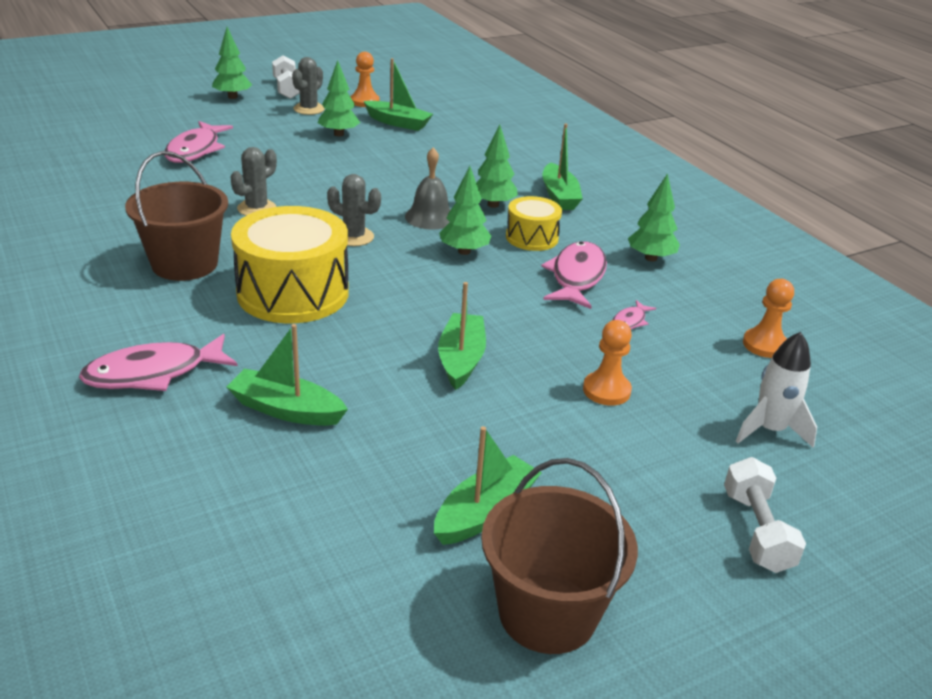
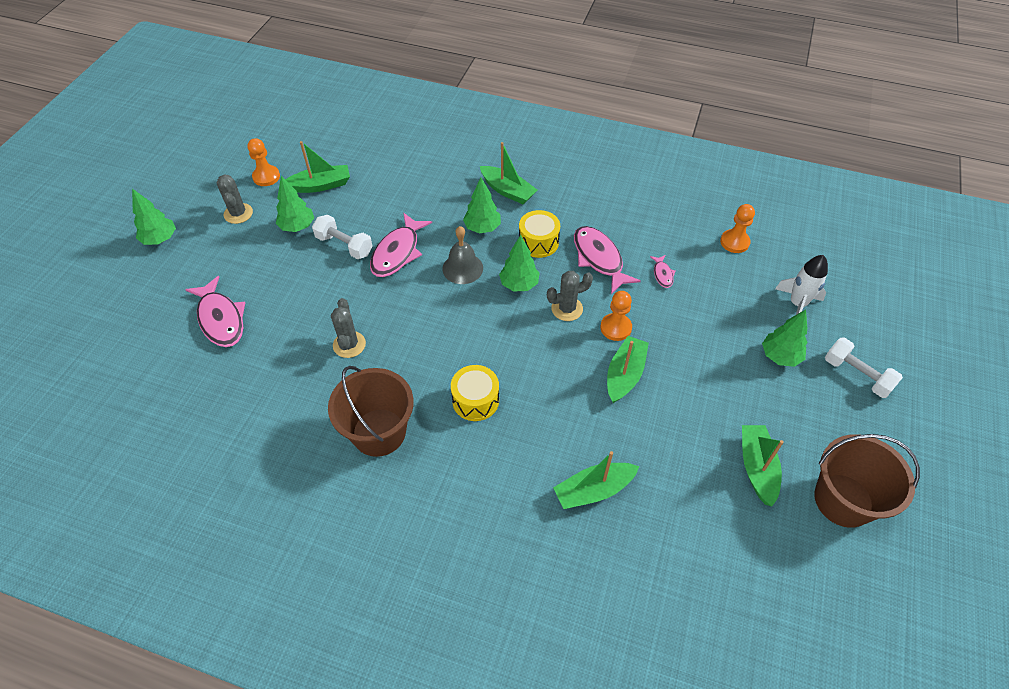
camera: 40 degrees left, 20 degrees up
(153, 373) = (492, 532): pink fish -> pink fish (397, 252)
(287, 89) = (189, 201): white dumbbell -> white dumbbell (344, 245)
(293, 293) = (475, 400): yellow drum -> yellow drum, size x0.54
(354, 237) = (443, 322): grey cactus -> grey cactus (567, 309)
(461, 359) = (624, 375): green boat -> green boat turned 60 degrees clockwise
(606, 390) = (710, 337): orange pawn -> orange pawn (616, 328)
(651, 258) = (615, 212): green tree -> green tree (780, 356)

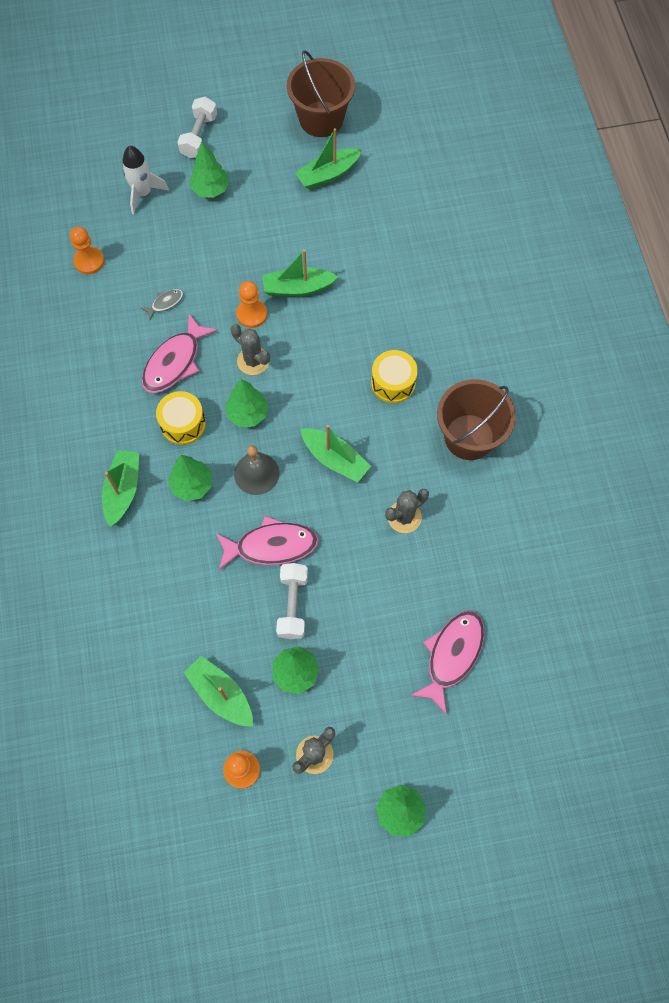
camera: 120 degrees left, 15 degrees up
(594, 490) = (415, 266): green boat -> green boat (335, 459)
(662, 274) = (165, 303): pink fish -> grey fish

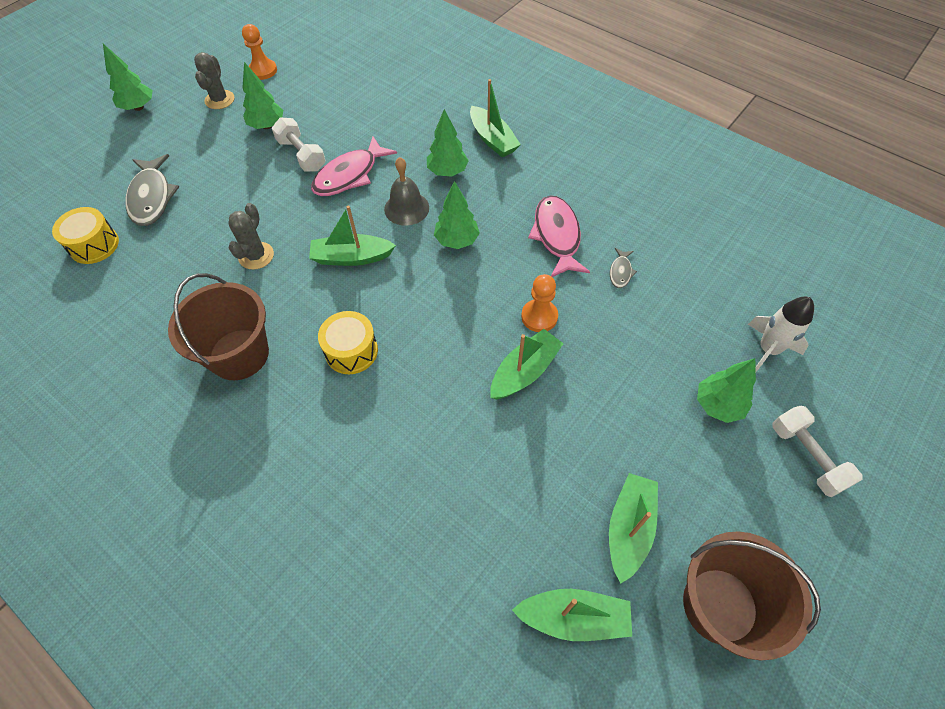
camera: 140 degrees right, 10 degrees down
(89, 261) = (723, 258): orange pawn -> none
(183, 424) = (499, 201): yellow drum -> yellow drum (94, 245)
(221, 694) = (309, 90): green boat -> green boat (573, 617)
(253, 361) = (495, 280): grey cactus -> none
(452, 655) = (152, 197): pink fish -> grey fish

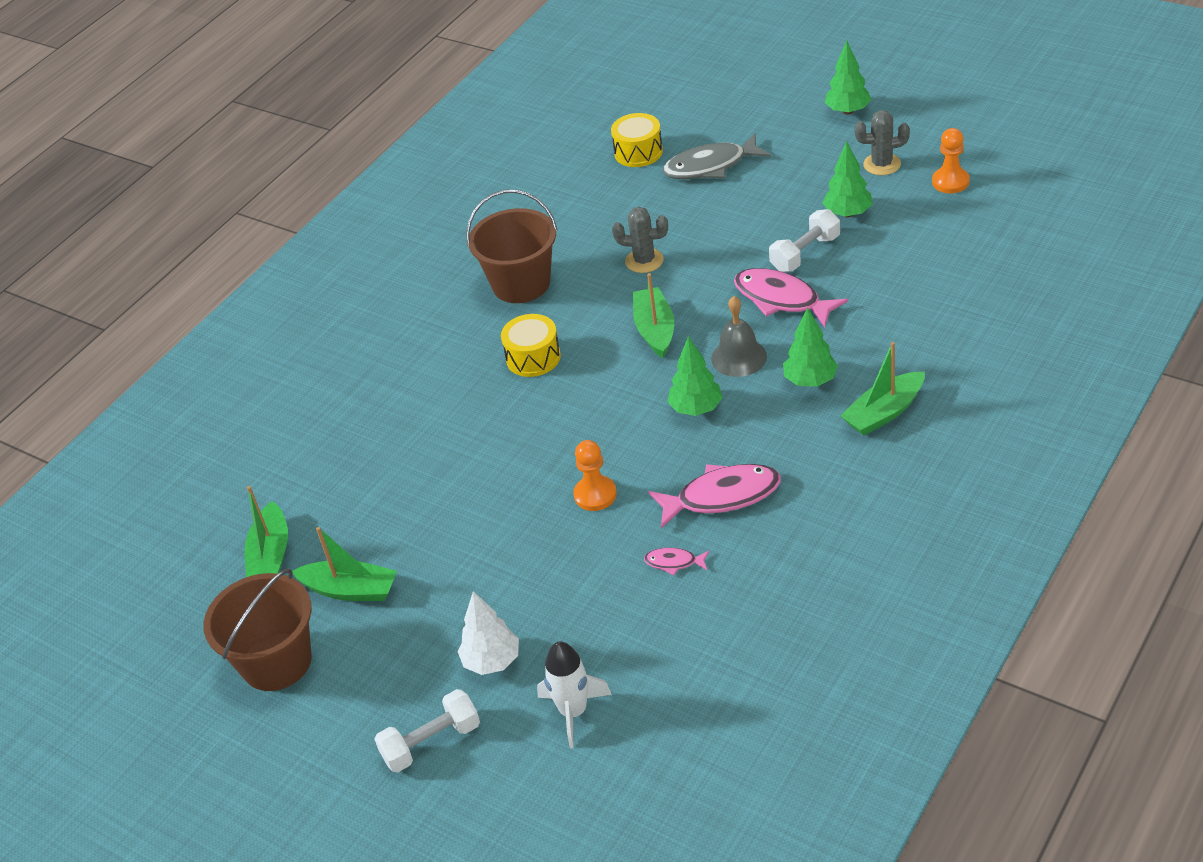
camera: 90 degrees right, 15 degrees down
(524, 371) = (521, 491): green boat -> none
(620, 272) = (674, 562): grey fish -> pink fish
(718, 405) = (492, 661): green tree -> white tree

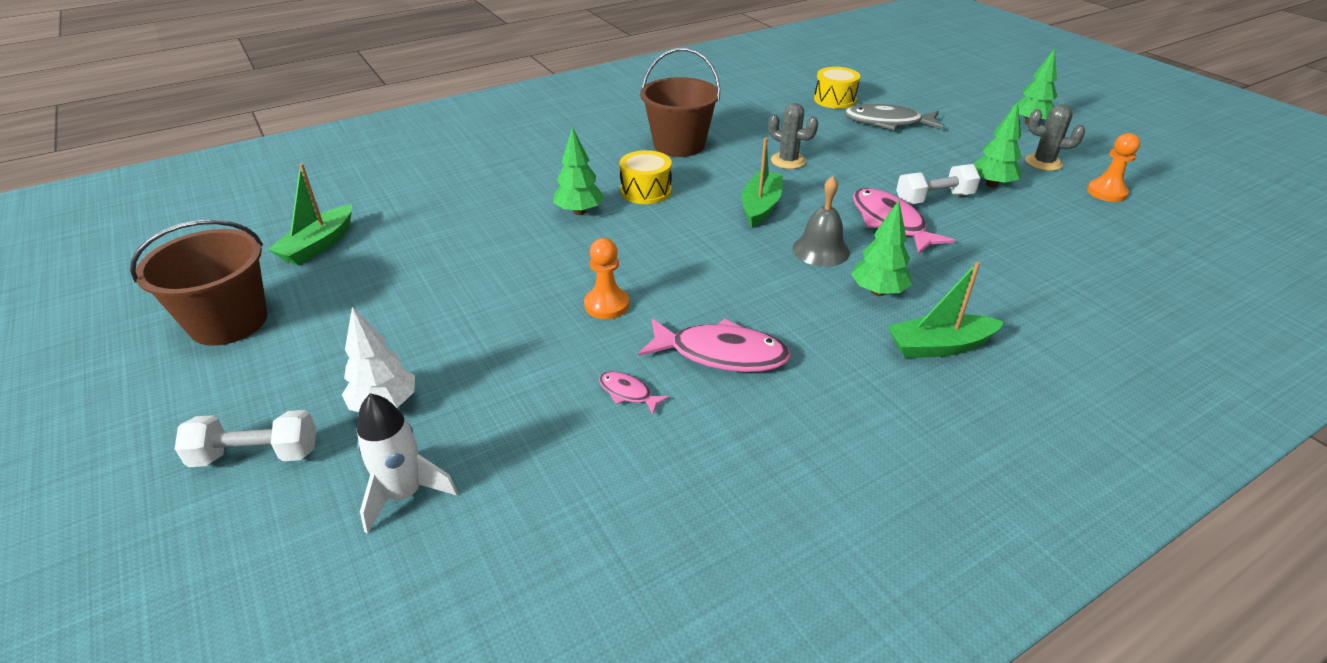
camera: 20 degrees right, 5 degrees down
(350, 590) = (343, 293): green boat -> none
(696, 408) = (752, 274): green tree -> green tree (579, 211)

